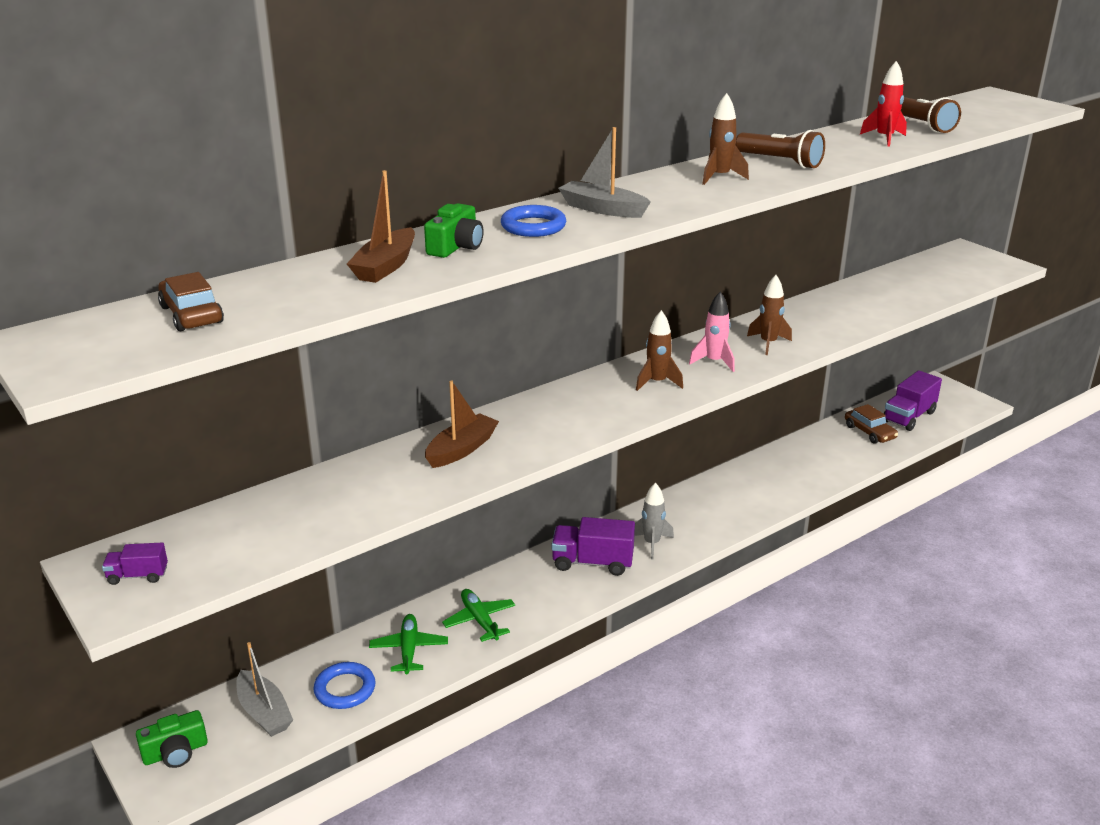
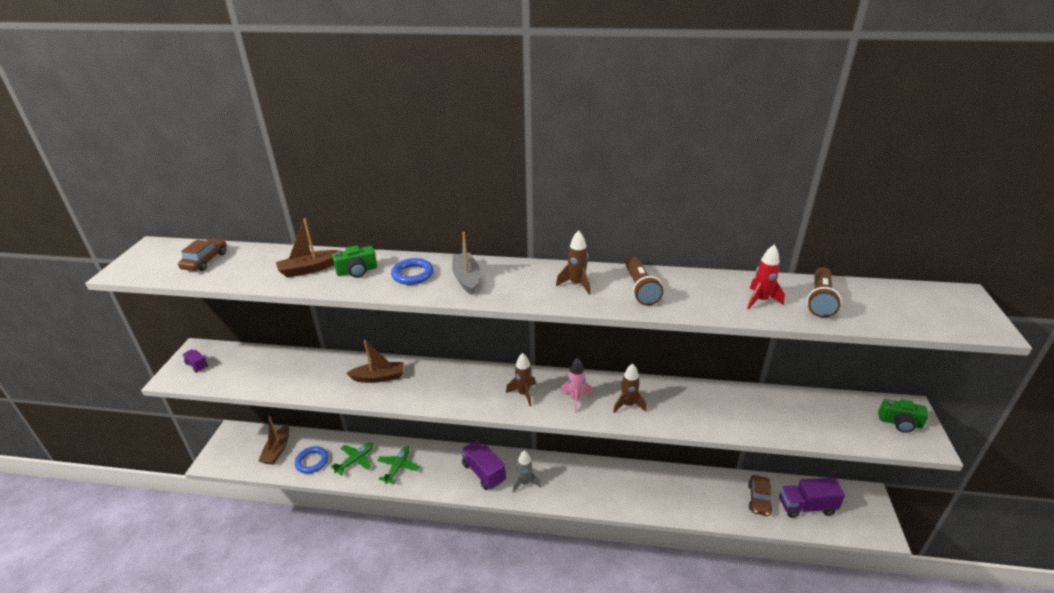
camera: 45 degrees right, 5 degrees up
(175, 752) = (235, 445): green camera -> green camera (900, 422)
(264, 712) = (277, 450): grey boat -> brown boat

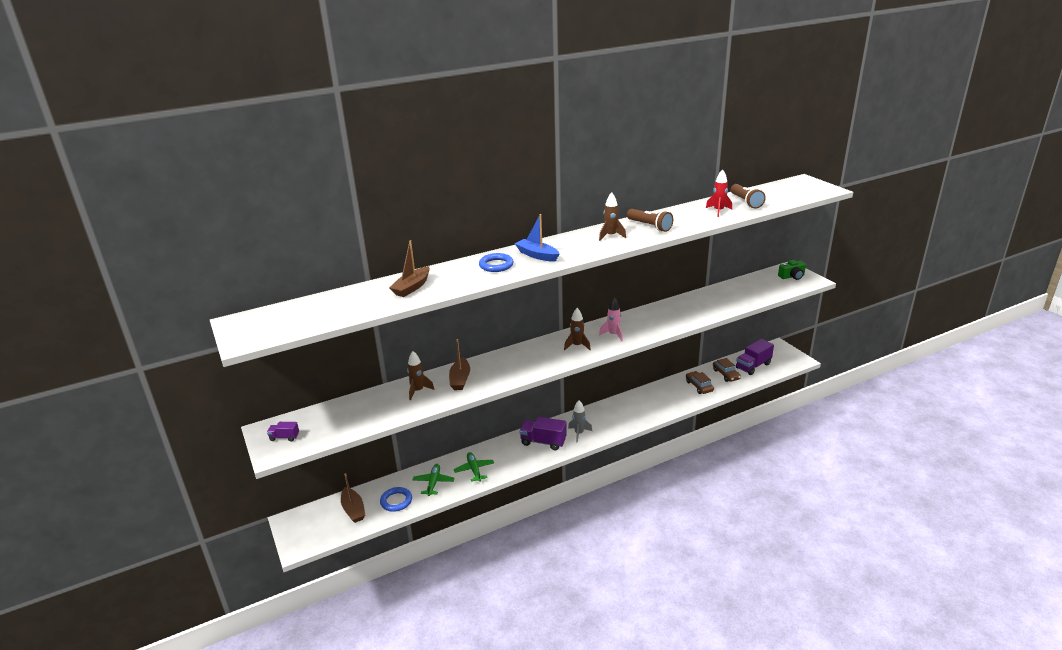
camera: 35 degrees left, 5 degrees down
(205, 261) = (310, 312): brown car -> brown car (699, 386)
(357, 271) = (451, 276): green camera -> none
(379, 377) = (460, 379): brown boat -> brown boat turned 135 degrees clockwise
(466, 278) = (537, 255): grey boat -> blue boat
(628, 405) = (648, 325): brown rocket -> brown rocket (418, 391)

